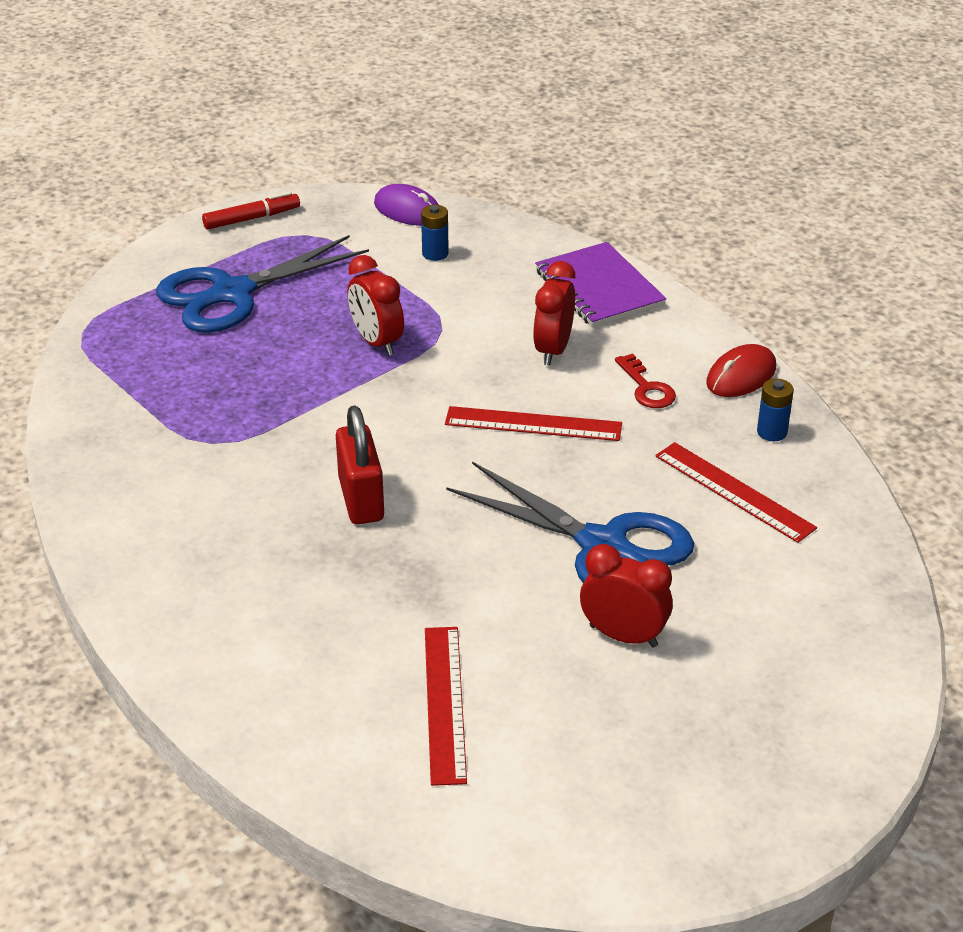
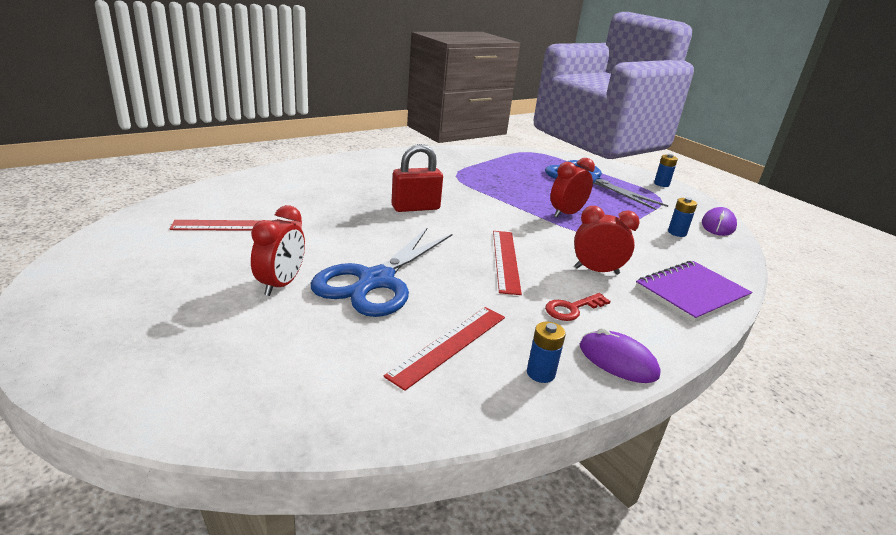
camera: 80 degrees right, 10 degrees down
(251, 218) = (661, 184): red marker -> blue battery
(741, 376) = (618, 360): red mouse -> purple mouse

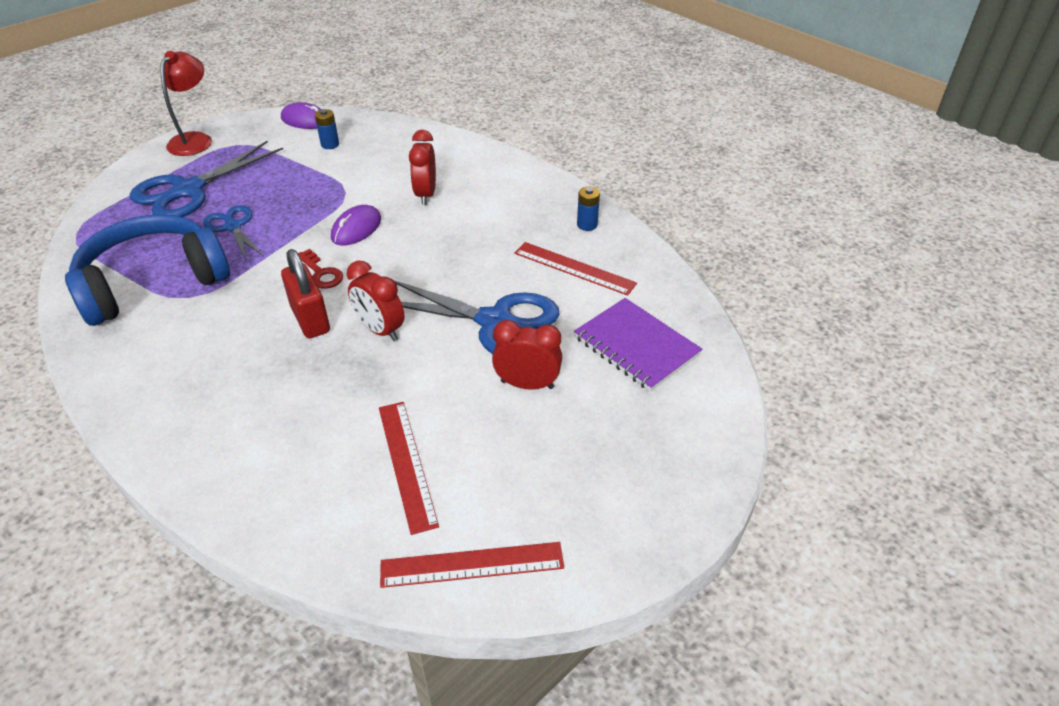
camera: 95 degrees left, 15 degrees up
(474, 167) = (153, 282): none -> blue headphones
(505, 260) = (424, 245): red ruler -> red ruler (472, 565)
(538, 190) = (233, 227): none -> blue scissors
(566, 214) = (300, 208): red clock -> red clock (380, 330)
(572, 309) = (495, 209): red key -> red key (321, 273)
(618, 360) = (556, 192): purple mouse -> purple mouse (356, 228)
(661, 184) = (195, 139): blue battery -> red lamp
(691, 293) = (446, 151): purple notebook -> purple notebook (636, 346)

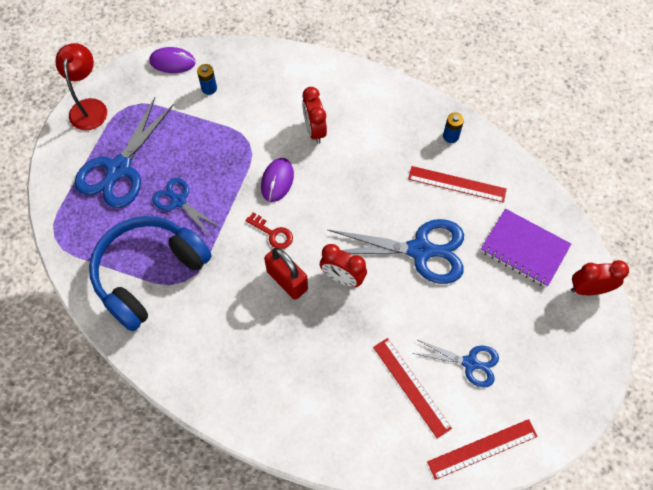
camera: 15 degrees left, 20 degrees up
(503, 454) = (470, 363): none -> blue scissors
(527, 384) = (463, 301): red clock -> red clock (588, 289)

